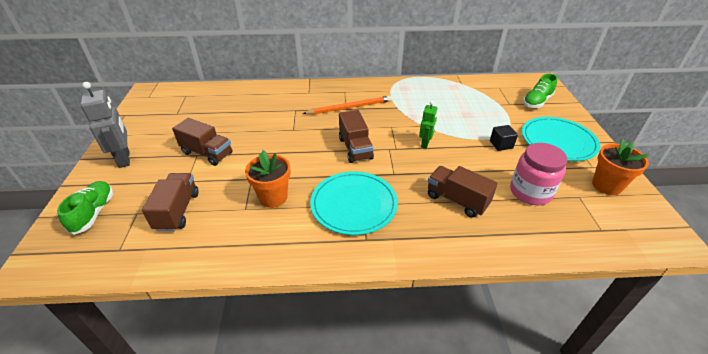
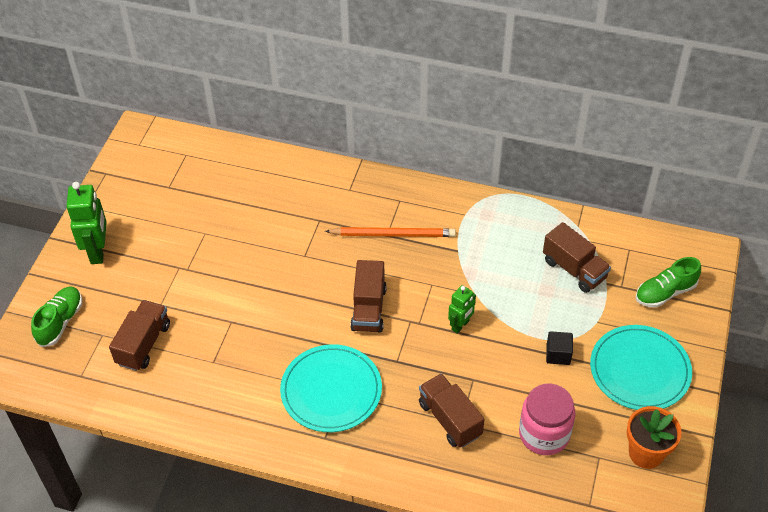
camera: 20 degrees right, 10 degrees up
(124, 159) = (98, 251): grey robot -> green robot
(207, 153) = (191, 268): brown truck -> brown truck (574, 269)
(273, 197) = (247, 355): orange flower pot -> none

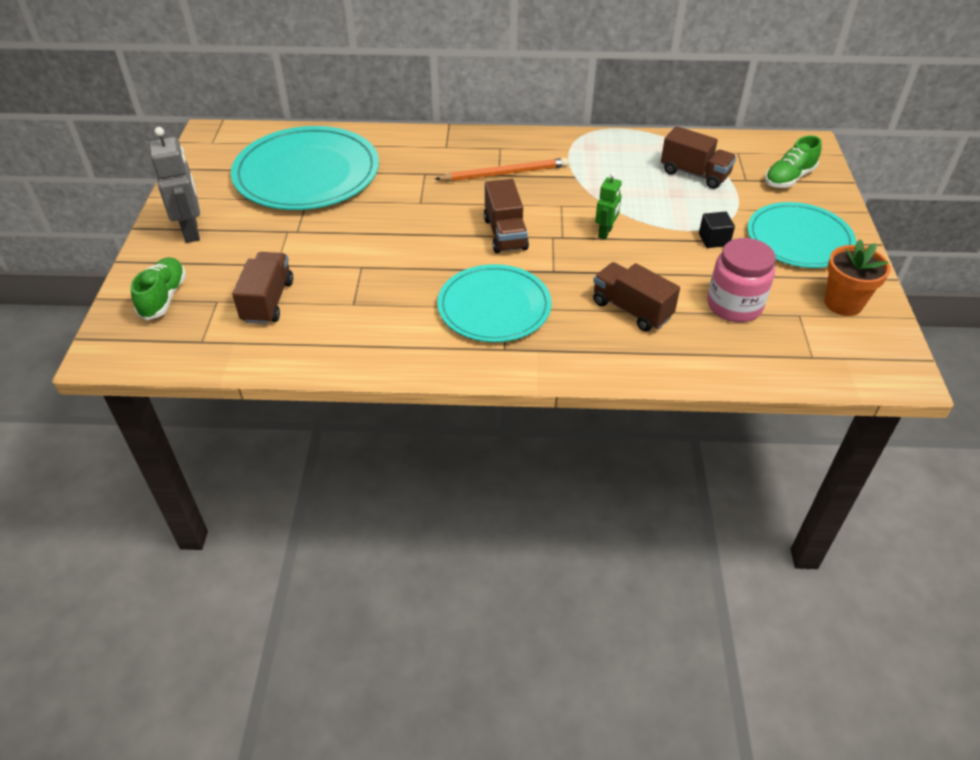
camera: 15 degrees left, 5 degrees down
(98, 251) = (191, 231): green robot -> grey robot
(213, 200) = (307, 173): none -> turquoise plate

